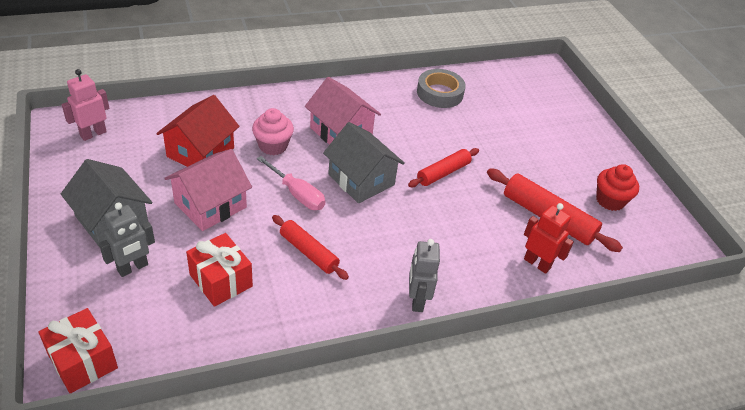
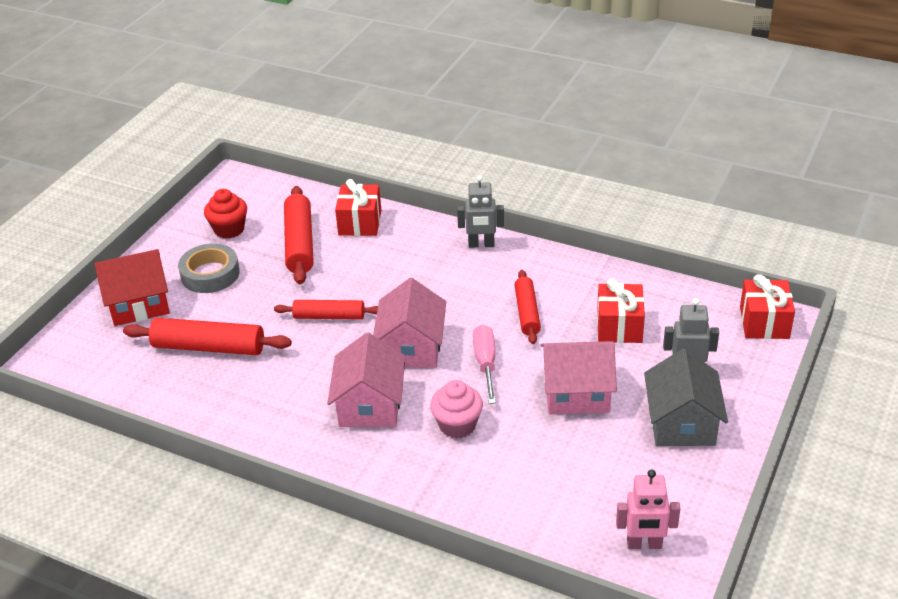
camera: 130 degrees left, 5 degrees down
(200, 152) = (540, 456): red house -> red house (139, 304)
(361, 180) = (411, 347): grey house -> pink house
(417, 300) = (481, 245): grey robot -> grey robot turned 45 degrees clockwise
(440, 93) = (204, 396): grey tape -> grey tape (210, 274)
(481, 117) = (209, 347): none -> red rolling pin
(537, 263) = (360, 223): red robot -> red gift

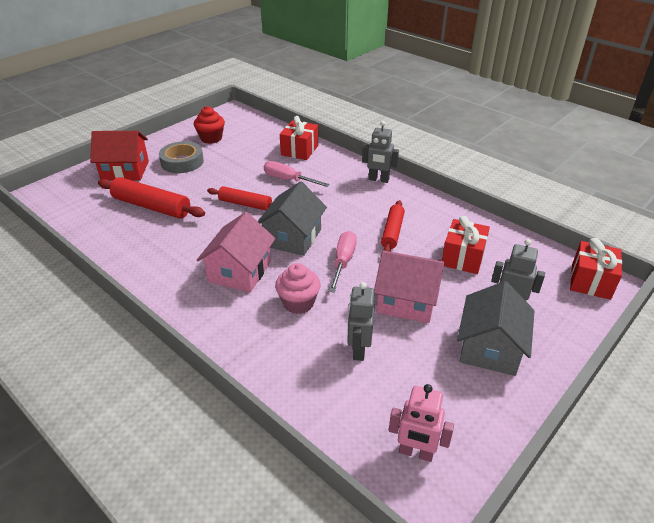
camera: 15 degrees right, 0 degrees up
(299, 243) = (252, 155): red rolling pin -> none
(367, 270) = (288, 180): none -> pink screwdriver
(411, 347) = (292, 237): pink house -> grey house
(547, 460) = (359, 349): none -> grey robot

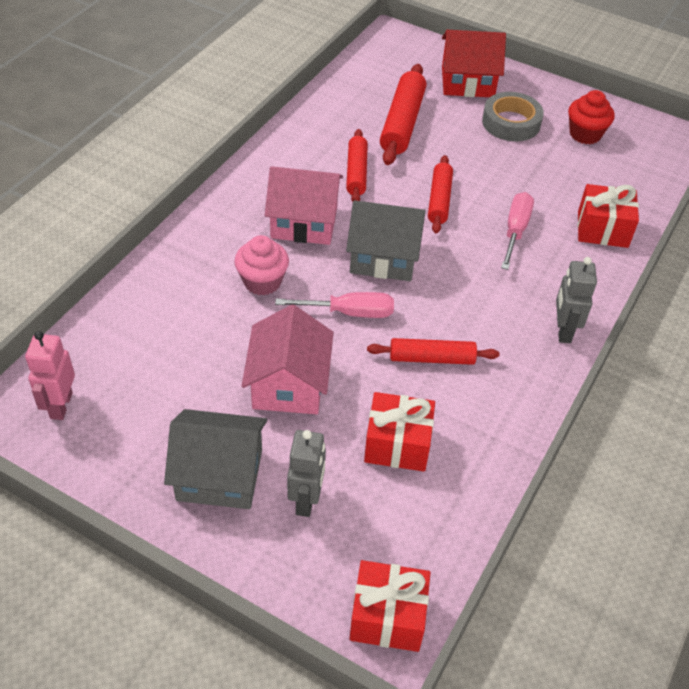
camera: 75 degrees right, 10 degrees up
(125, 170) = (467, 82): red house -> red house turned 75 degrees counterclockwise
(195, 237) = (356, 172): none -> red rolling pin
(359, 349) = (196, 345): grey robot -> none

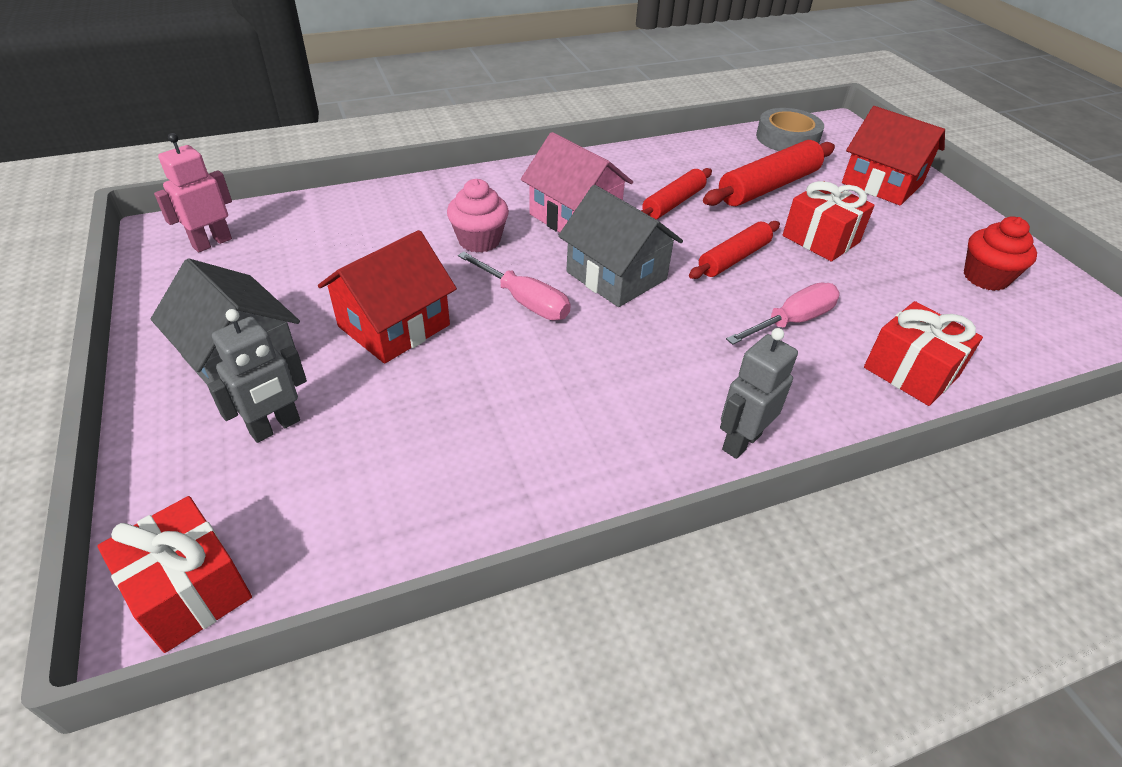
camera: 40 degrees right, 5 degrees down
(288, 384) = (394, 326): pink house -> red house
(397, 444) = (420, 435): red gift -> red gift (820, 239)
(431, 358) = (555, 382): red rolling pin -> none
(511, 123) = (896, 232): grey tape -> grey tape (787, 138)

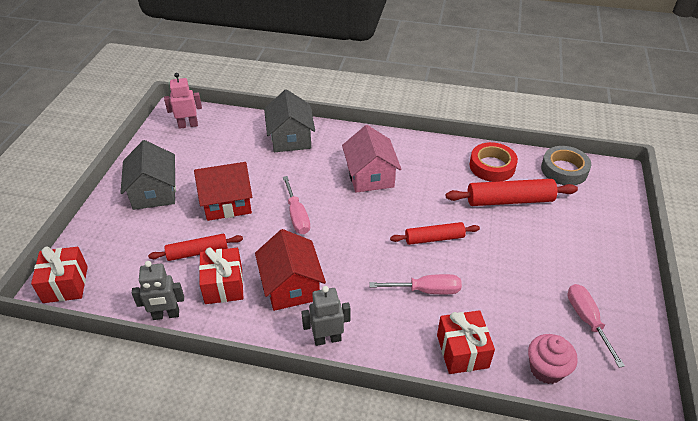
camera: 35 degrees right, 0 degrees up
(275, 427) = (142, 231): grey robot -> grey robot (166, 315)
(479, 240) = (307, 171): pink cupcake -> pink cupcake (546, 369)
(616, 275) = (357, 221): grey house -> grey house (290, 138)
(673, 203) = (436, 188): red rolling pin -> red rolling pin (197, 252)
(709, 158) = (492, 166): none -> red tape
(820, 239) = (503, 248): red gift -> red gift (223, 285)
(882, 183) = (594, 228): red house -> red house (291, 286)
(985, 277) = (587, 321): red cupcake -> pink screwdriver

